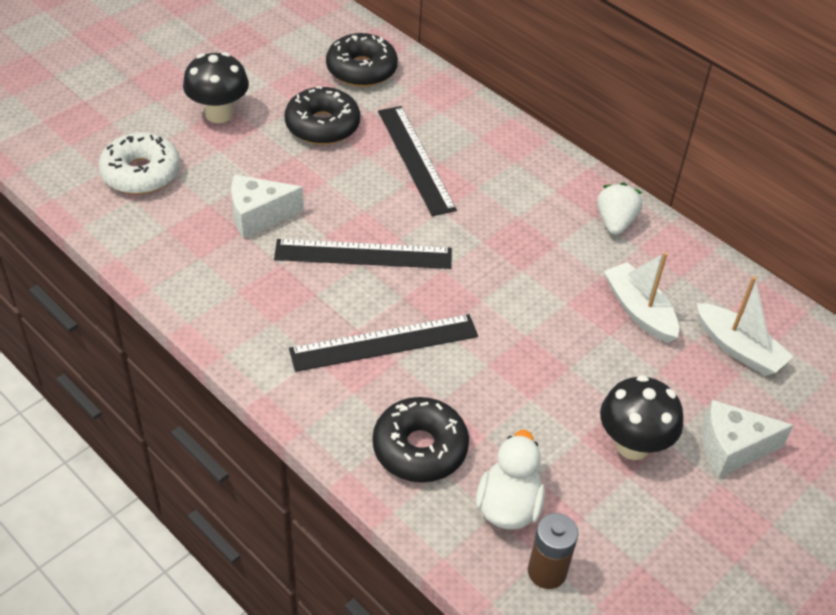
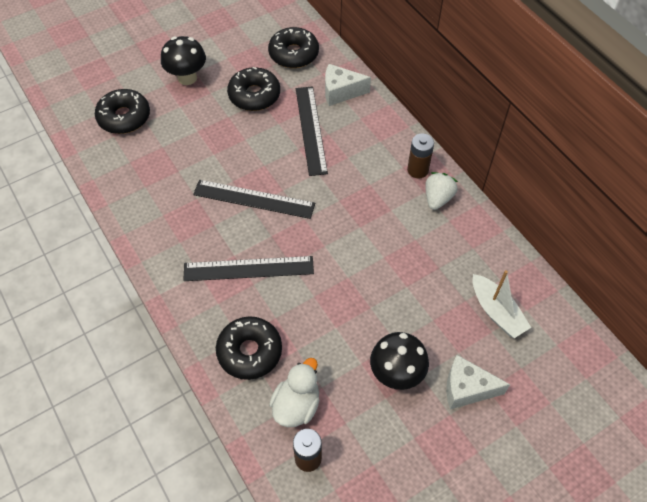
camera: 15 degrees right, 10 degrees up
(141, 173) = (124, 117): white donut -> black donut
(259, 215) = (192, 160): white cheese -> white cheese (340, 92)
(577, 191) = (417, 170): none -> brown battery
(639, 311) = (433, 271): white boat -> none

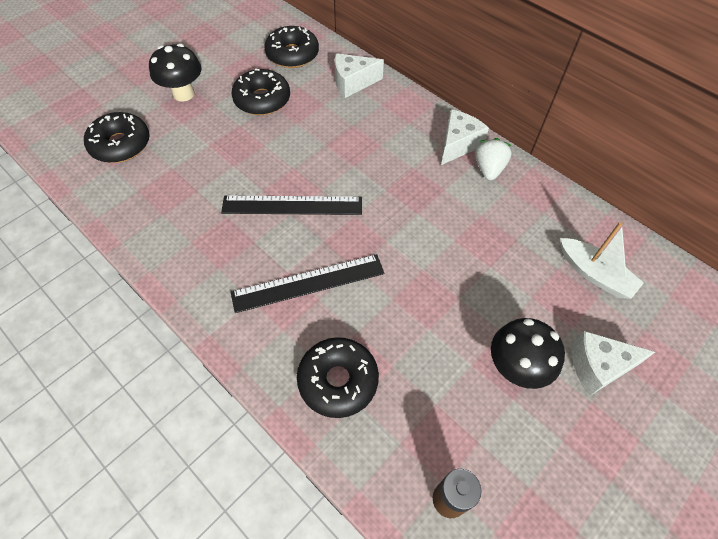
camera: 15 degrees left, 0 degrees up
(296, 405) = (414, 434): white duck -> none
(311, 130) = (333, 124): black ruler -> none
(417, 170) = (458, 145): brown battery -> white cheese

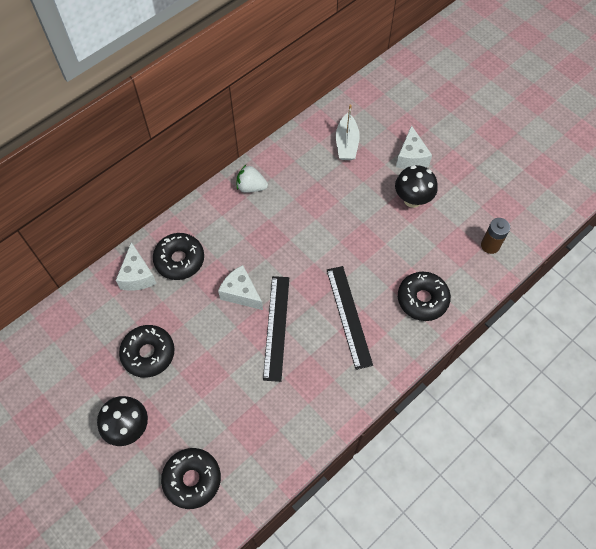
camera: 85 degrees left, 5 degrees up
(292, 55) = (87, 327): black donut -> black donut (179, 260)
(458, 145) = (223, 204): white cheese -> white cheese (241, 293)
(594, 274) = (346, 143): white boat -> white boat turned 135 degrees clockwise

